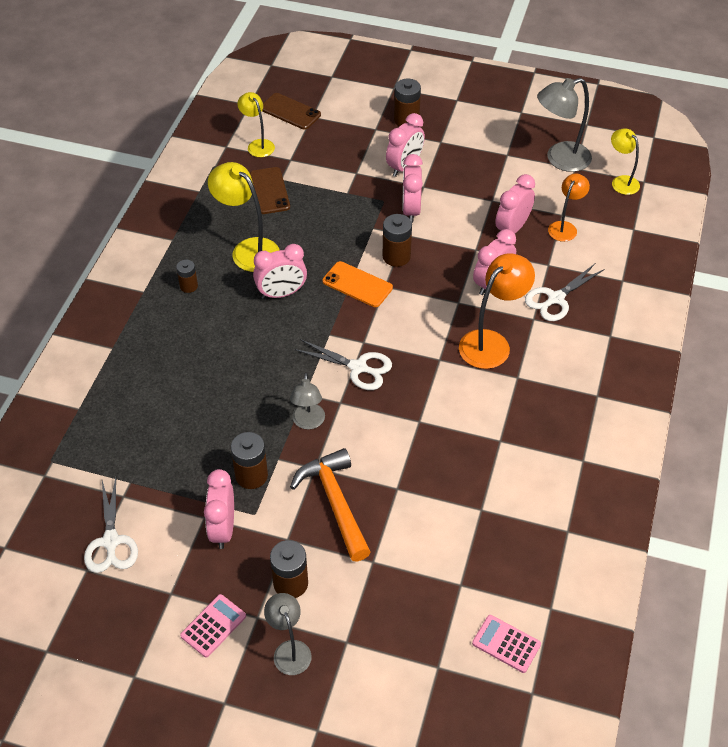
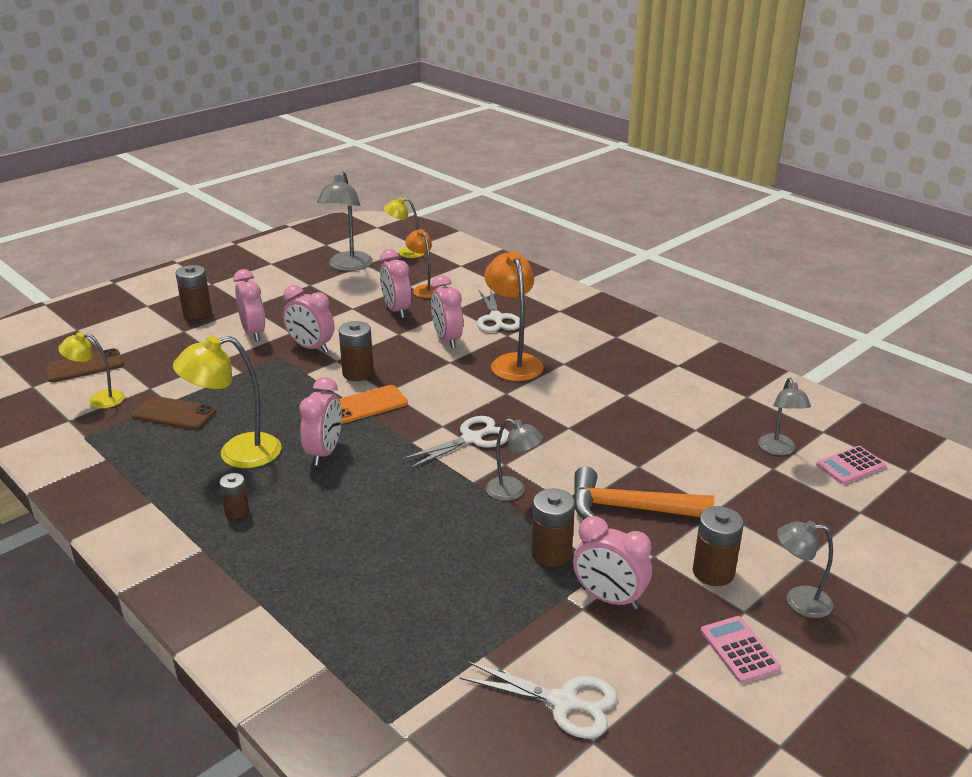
camera: 60 degrees left, 20 degrees down
(492, 581) = (778, 450): none -> grey lamp

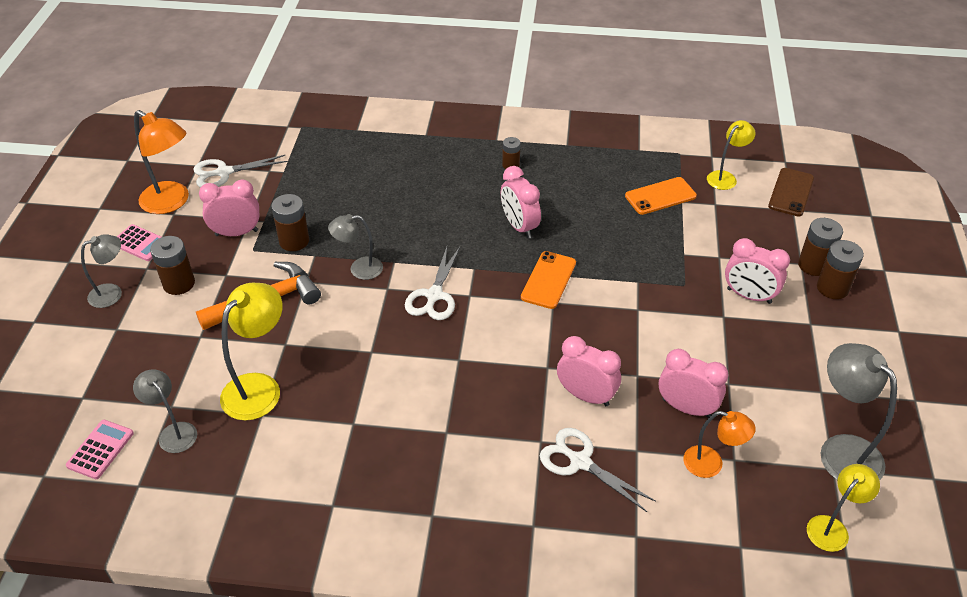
camera: 140 degrees right, 15 degrees up
(174, 414) = (660, 196): brown phone -> orange phone
(237, 453) = (571, 195): yellow lamp -> yellow lamp (259, 387)
(311, 347) = (679, 310): pink clock -> none
(358, 373) = (600, 306): brown battery -> brown battery (813, 265)
(513, 362) = (493, 403): orange lamp -> orange lamp (172, 202)

